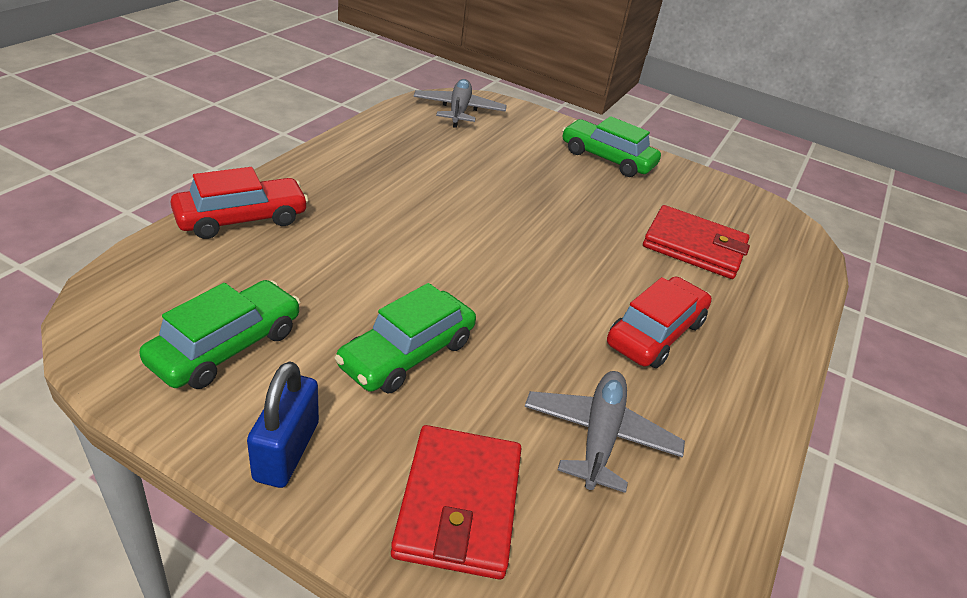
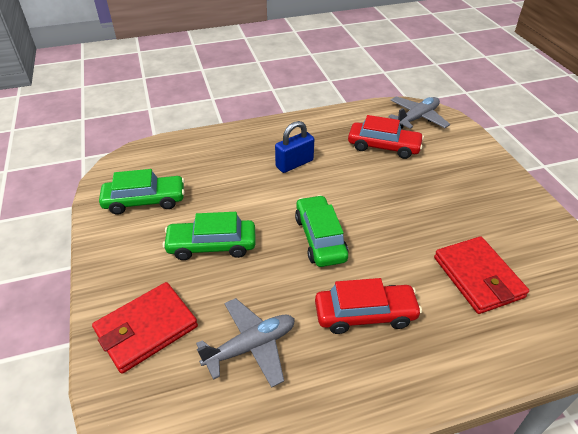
camera: 50 degrees right, 5 degrees up
(242, 219) = (219, 142): red car -> red car (383, 147)
(287, 451) = (114, 259): blue padlock -> blue padlock (294, 164)
(607, 158) = (491, 187): green car -> green car (320, 238)

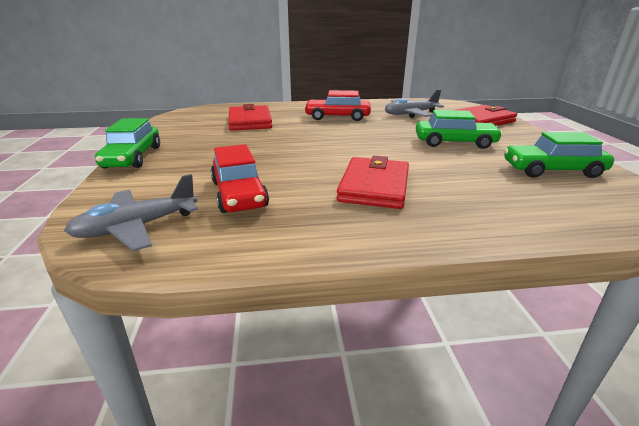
camera: 170 degrees left, 15 degrees down
(294, 164) = (374, 187): blue padlock -> red wallet
(320, 238) = (357, 140): green car -> green car (133, 157)
(383, 147) = (239, 194): red car -> red car turned 135 degrees counterclockwise

